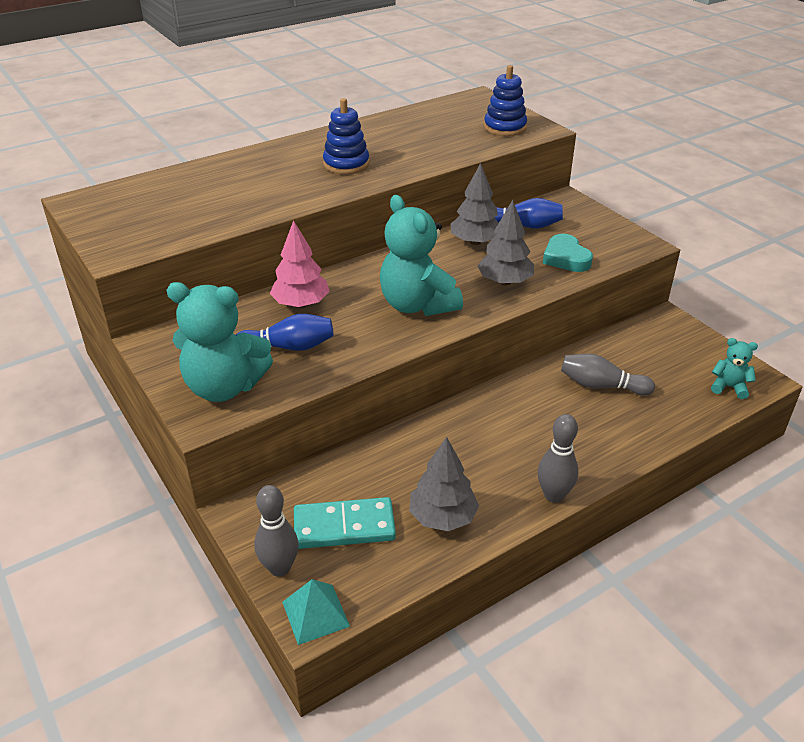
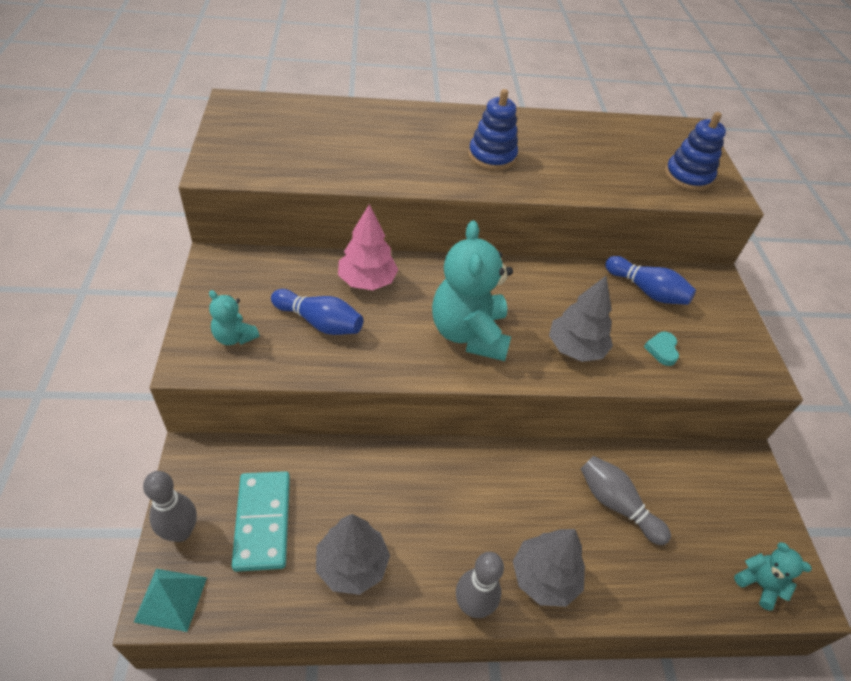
camera: 25 degrees right, 10 degrees up
(224, 387) = (234, 337): turquoise teddy bear -> turquoise teddy bear, size x0.48
(344, 526) = (263, 522): turquoise domino -> turquoise domino turned 60 degrees clockwise
(475, 242) = (582, 288): grey tree -> grey tree (544, 577)
(566, 258) = (662, 350): turquoise heart -> turquoise heart, size x0.61

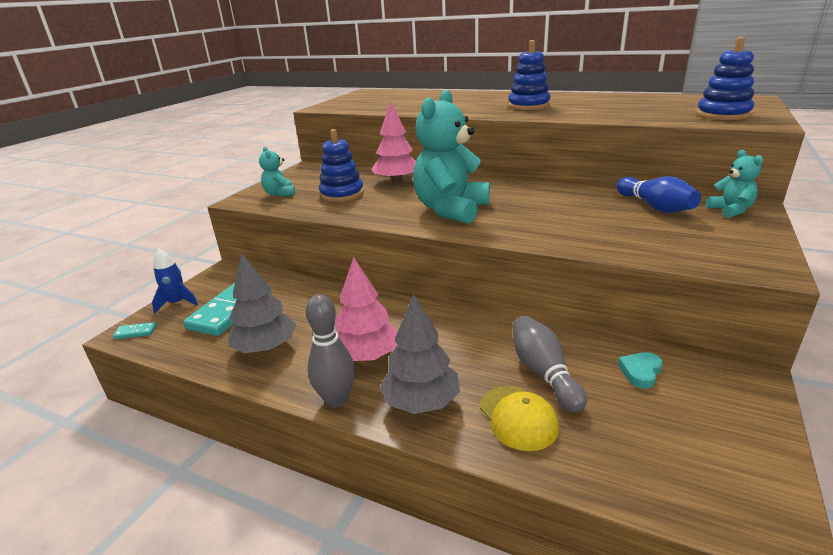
camera: 35 degrees right, 20 degrees down
(171, 599) = (136, 332): turquoise pyramid -> turquoise domino
(181, 532) = (177, 303): grey bowling pin -> blue rocket
(319, 322) = (342, 194): blue bowling pin -> blue stacking toy
(461, 538) = (366, 355): none -> pink tree
(575, 348) = (544, 227): grey tree -> none
(624, 564) = (518, 418): none -> yellow cap
(662, 350) = (641, 238): turquoise heart -> turquoise heart (640, 372)
(759, 584) = (696, 489): turquoise teddy bear -> turquoise teddy bear (730, 210)

